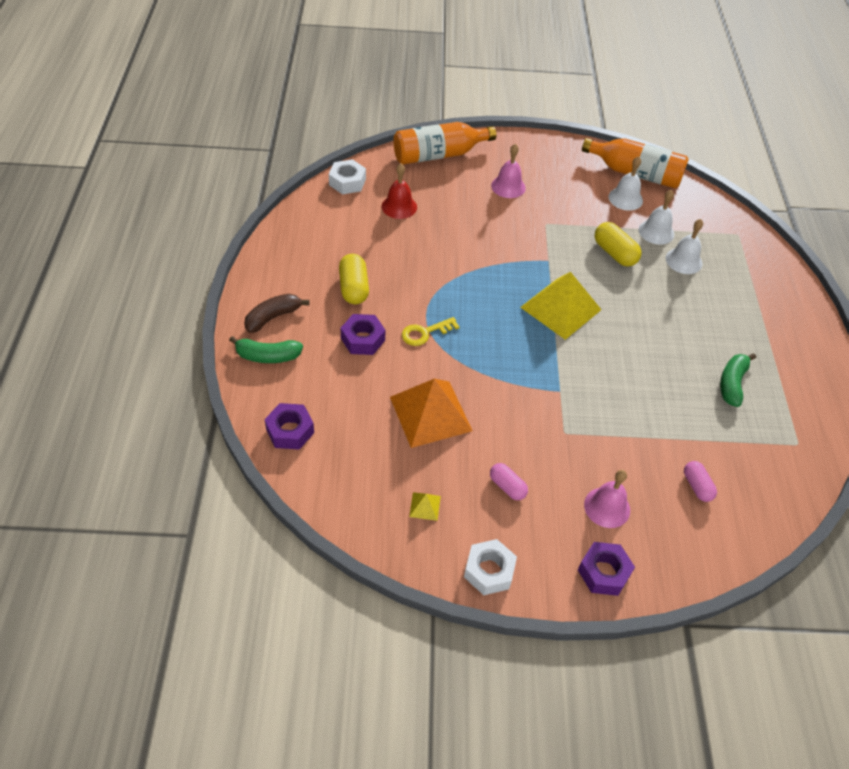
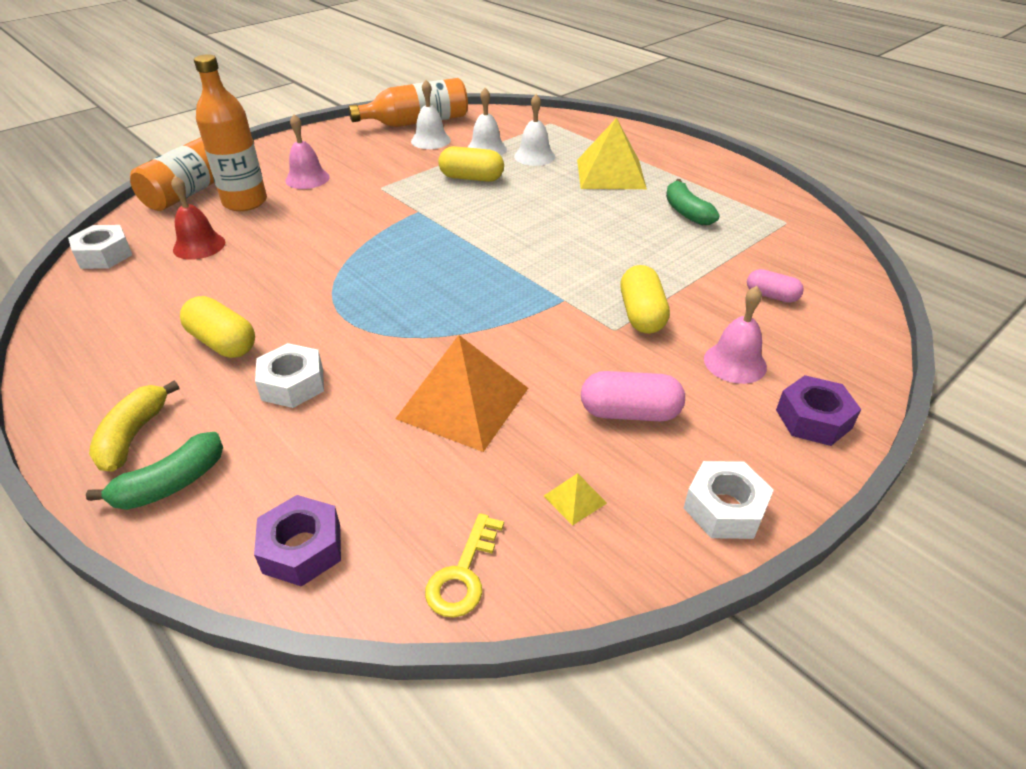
camera: 40 degrees left, 10 degrees down
(273, 317) = (133, 435): brown banana -> yellow banana
(363, 339) = (292, 384): purple nut -> white nut
(425, 333) = (363, 334): yellow key -> yellow key (463, 574)
(453, 185) = (245, 202): none -> orange bottle
(507, 487) = (630, 413): pink capsule -> pink capsule, size x1.54
(560, 308) = (477, 238): yellow pyramid -> yellow pyramid (610, 174)
(593, 435) = (641, 314): none -> yellow capsule

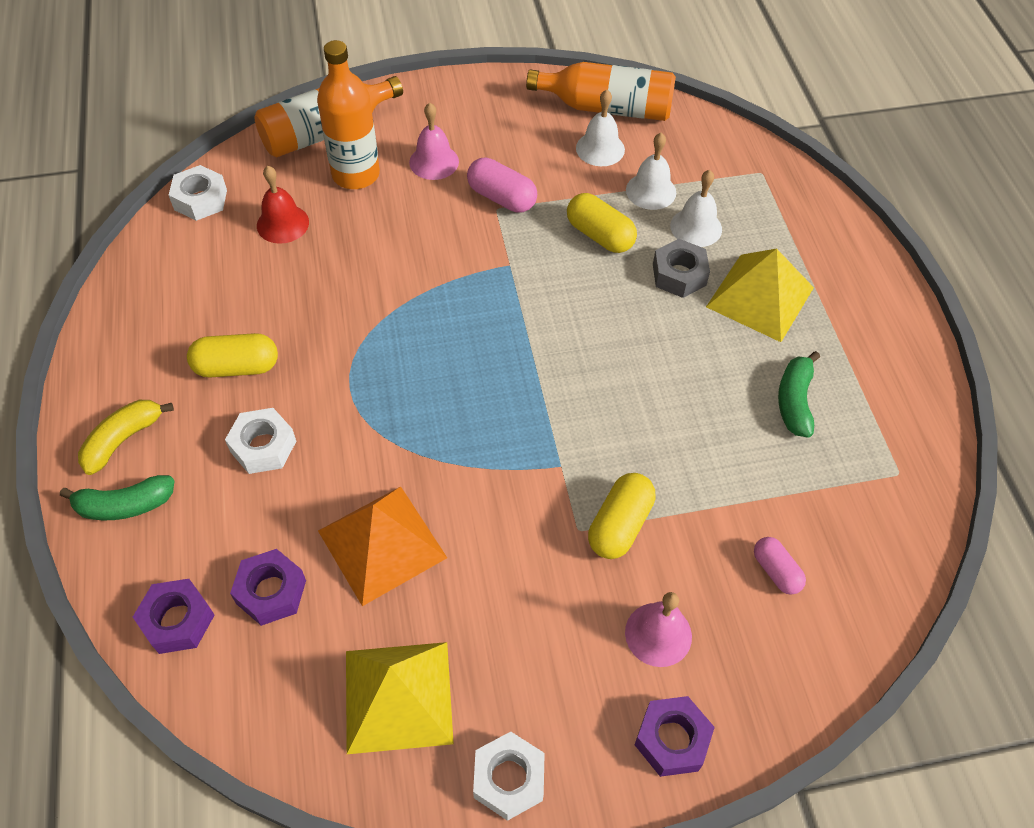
camera: 30 degrees right, 15 degrees up
(223, 343) = (237, 367): yellow capsule -> yellow capsule turned 75 degrees counterclockwise
(386, 481) = (271, 592): none -> purple nut
(463, 574) = (269, 712): yellow key -> none
(546, 180) = (679, 275): none -> grey nut
(575, 499) = (398, 696): yellow pyramid -> yellow pyramid, size x2.47
(630, 413) = (512, 635): pink capsule -> pink capsule (502, 198)

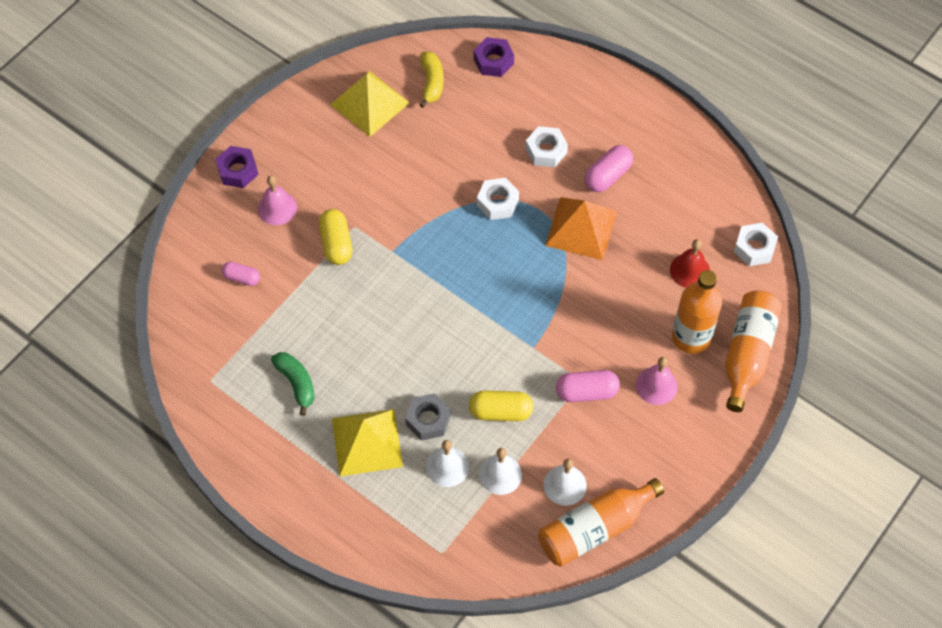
camera: 140 degrees right, 5 degrees up
(123, 439) = (614, 105): yellow banana -> yellow banana (431, 83)
(124, 505) = (575, 82): green banana -> none
(237, 367) = (607, 176): yellow capsule -> pink capsule
(271, 592) = (467, 99): purple nut -> none
(382, 544) = (441, 152): orange pyramid -> orange pyramid (581, 228)
(509, 779) = (295, 109): white nut -> white nut (497, 203)

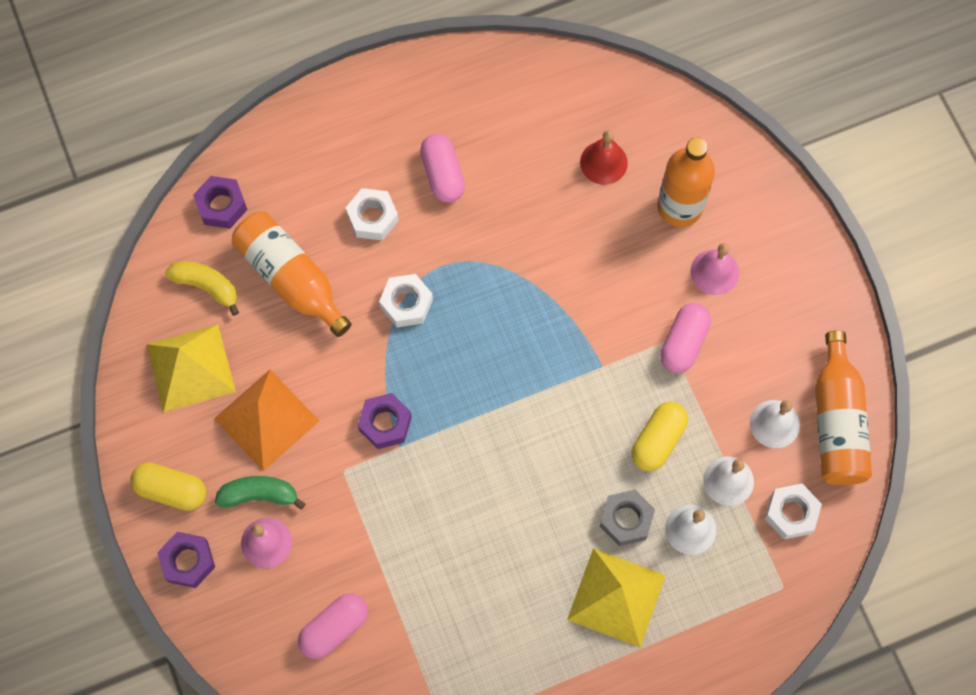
camera: 60 degrees left, 10 degrees up
(242, 278) = (334, 628): pink capsule -> pink capsule, size x1.54
(296, 383) = (503, 635): green banana -> green banana (259, 495)
(336, 243) = (353, 501): yellow capsule -> yellow capsule (171, 490)
(403, 234) = (385, 423): none -> purple nut
(581, 228) = (490, 237): orange pyramid -> orange pyramid (266, 419)
(747, 354) = (729, 166): orange bottle -> orange bottle (291, 279)
(754, 248) = (615, 86): white nut -> white nut (791, 513)

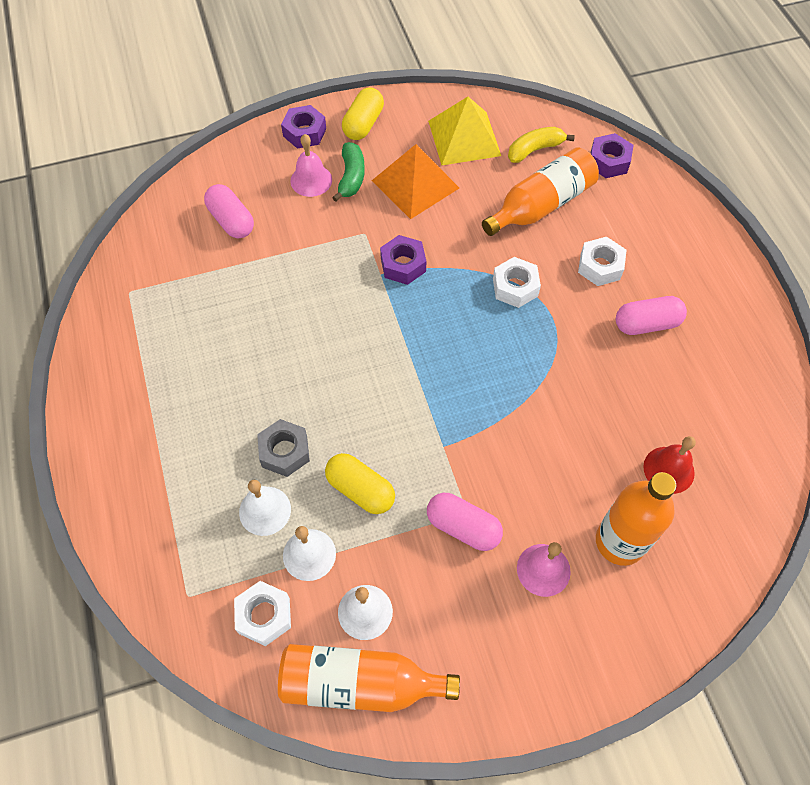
camera: 95 degrees right, 10 degrees down
(207, 286) = (535, 150): yellow banana -> yellow banana turned 150 degrees counterclockwise
(616, 597) = (212, 435): yellow pyramid -> none

